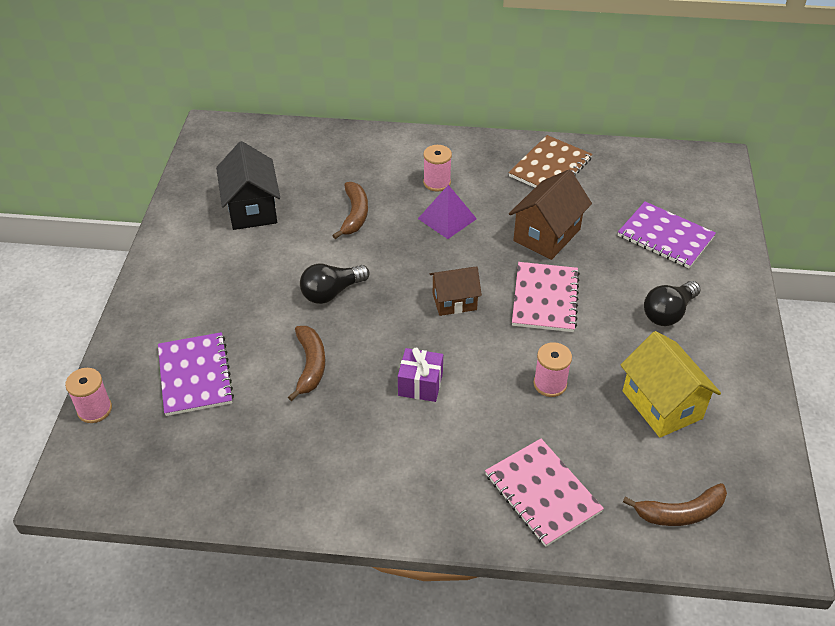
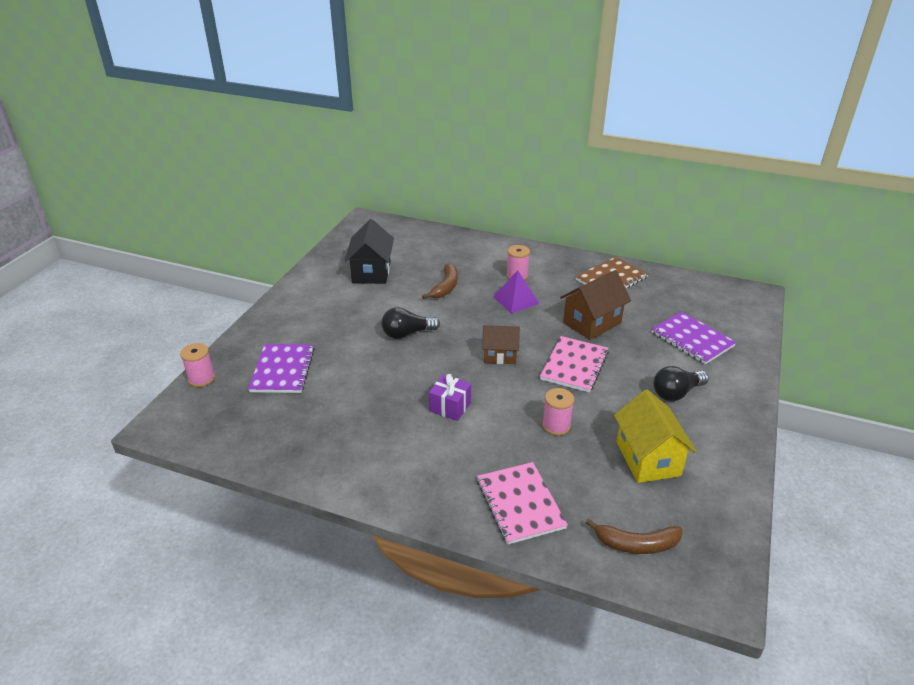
camera: 15 degrees right, 10 degrees down
(310, 365) = (370, 378): brown banana -> none

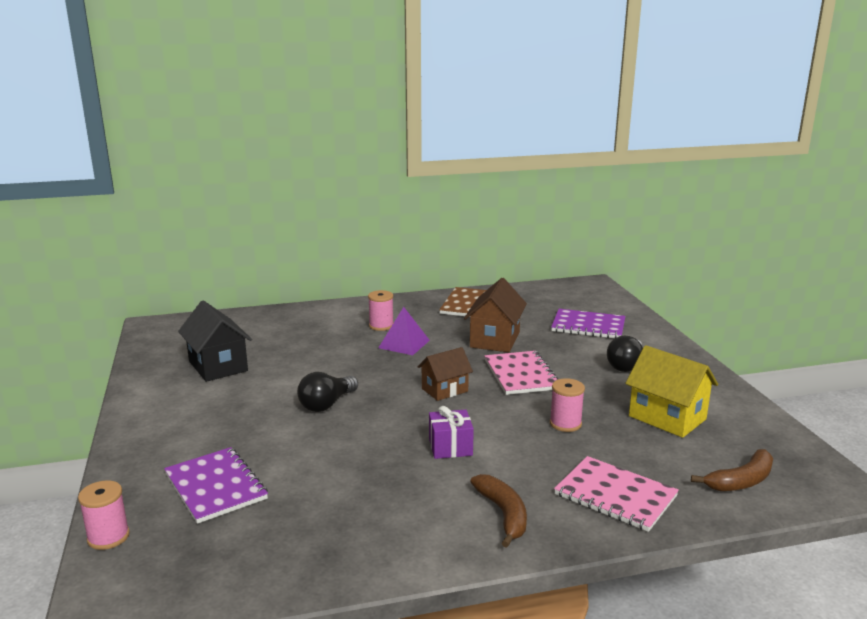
camera: 35 degrees left, 15 degrees down
(445, 287) = (319, 354): brown banana -> brown banana (503, 514)

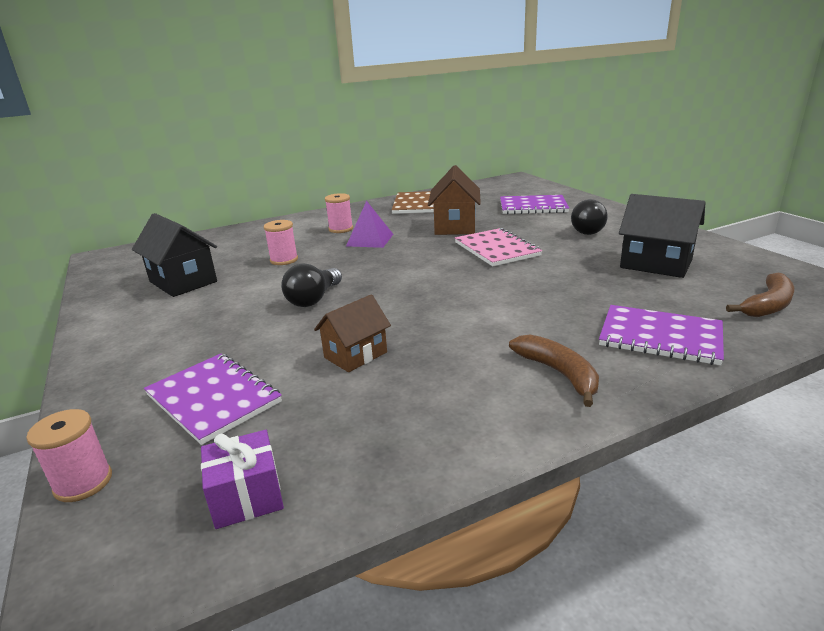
camera: 10 degrees left, 5 degrees up
(444, 390) = (430, 271): brown house -> brown house (355, 355)
(450, 447) = (464, 318): purple gift -> purple gift (247, 497)
(565, 424) = (565, 282): pink spool -> pink spool (284, 260)
(615, 495) = (660, 337): pink notebook -> purple notebook
(667, 417) = (656, 264): yellow house -> black house

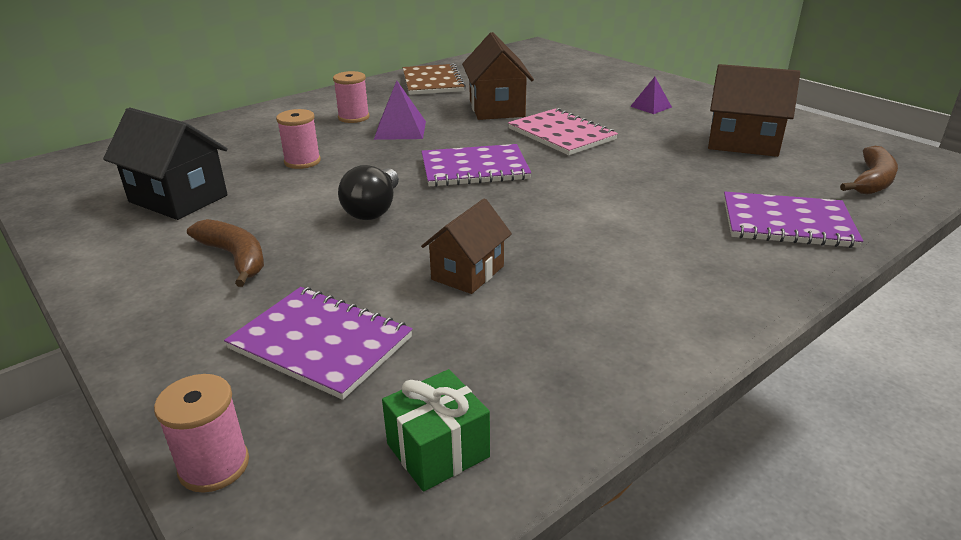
camera: 15 degrees left, 5 degrees up
(247, 497) = (438, 450): purple gift -> green gift
(533, 206) = (575, 80): purple notebook -> purple notebook (474, 168)
(558, 373) = (706, 272): brown banana -> brown banana (235, 257)
(587, 230) = (651, 106): black light bulb -> purple pyramid
(656, 264) = (743, 143): black house -> brown house

